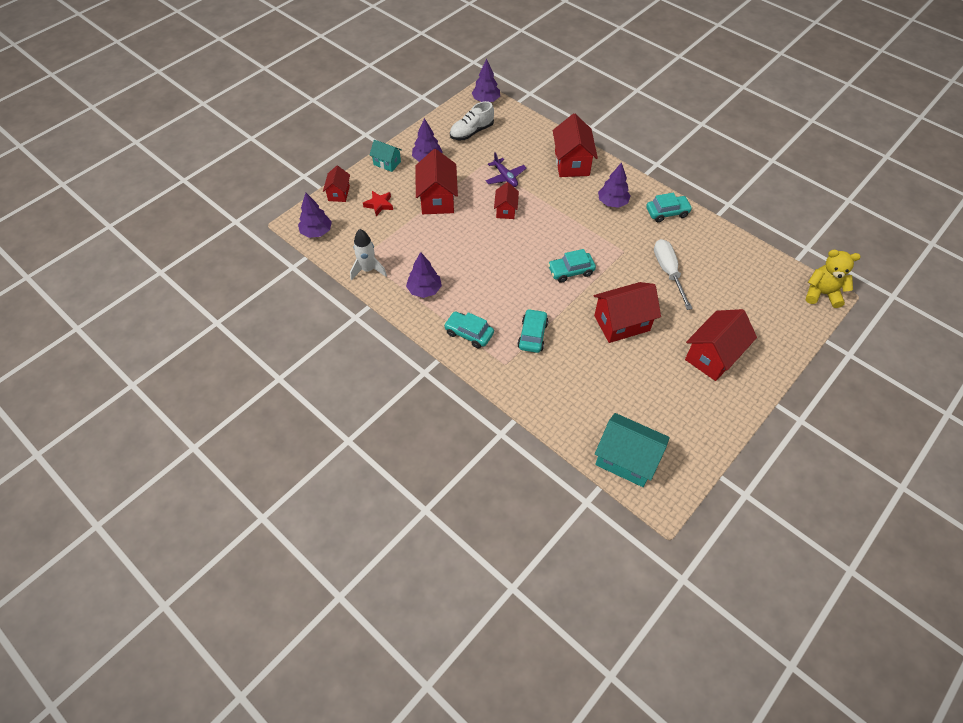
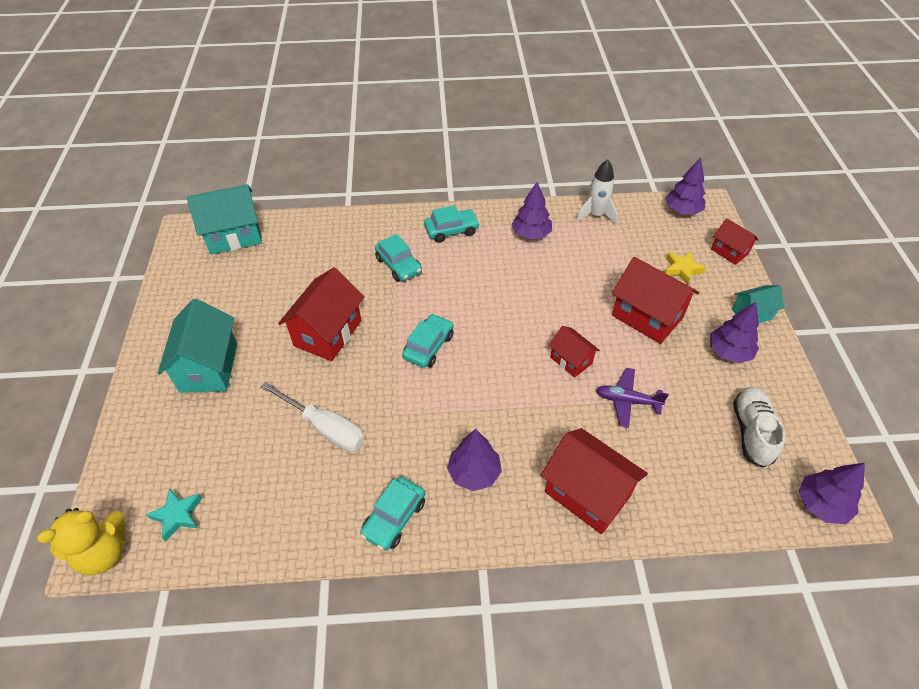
camera: 135 degrees right, 5 degrees down
(379, 205) = (682, 269): red star -> yellow star
(713, 356) = (209, 367): red house -> turquoise house
(775, 285) = (178, 515): none -> turquoise star

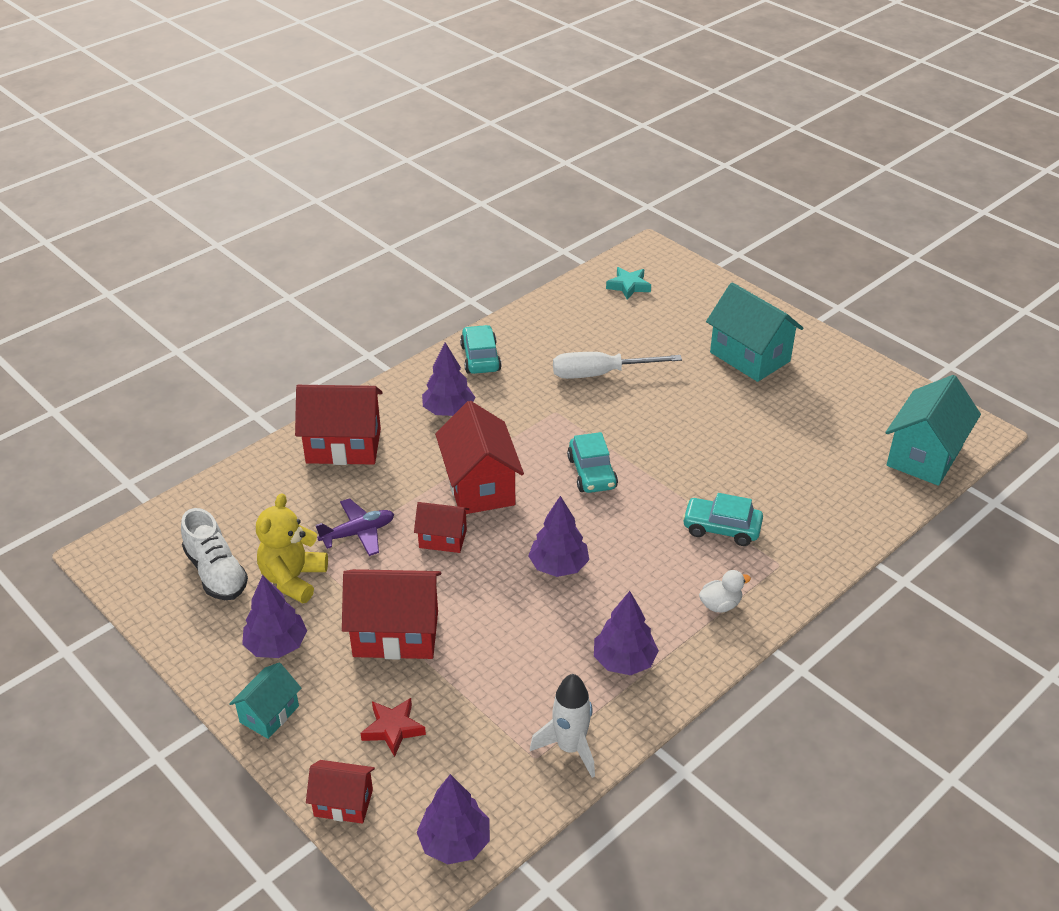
camera: 140 degrees right, 10 degrees down
(104, 552) = (645, 253): yellow teddy bear -> yellow teddy bear (293, 579)
(328, 333) = (695, 431): red house -> red house (479, 486)
(451, 231) = (720, 605): turquoise car -> white duck
(682, 269) = (393, 729): yellow star -> red star
(821, 504) = (127, 545): purple tree -> purple tree (558, 566)

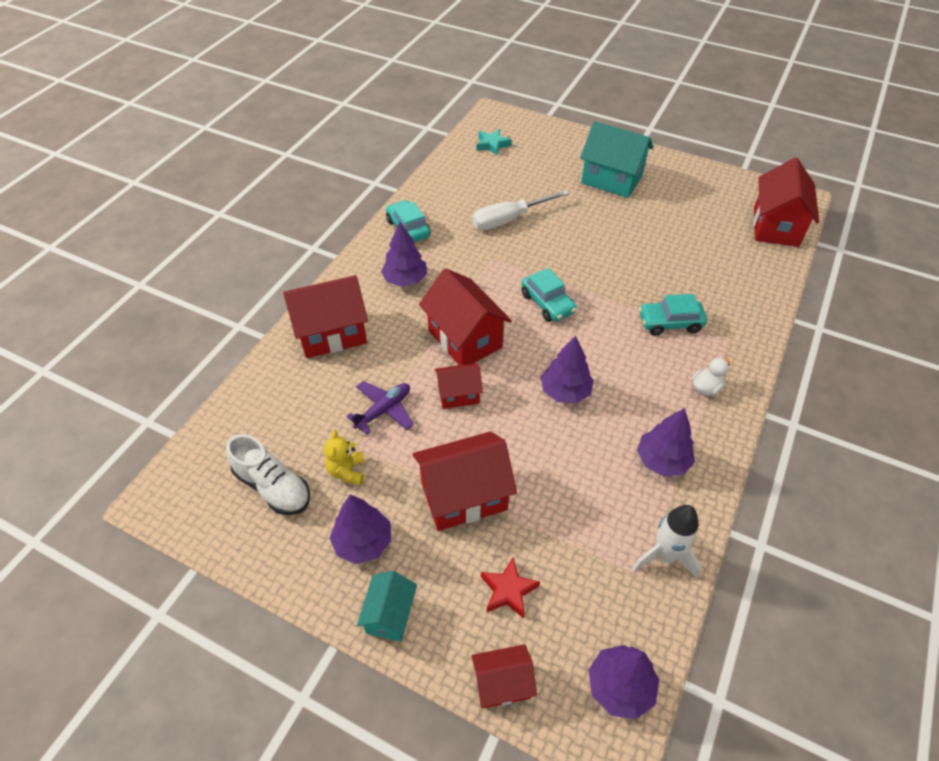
camera: 20 degrees left, 10 degrees up
(293, 579) = (347, 471): yellow teddy bear -> yellow teddy bear, size x0.63
(924, 456) = (775, 226): turquoise house -> red house

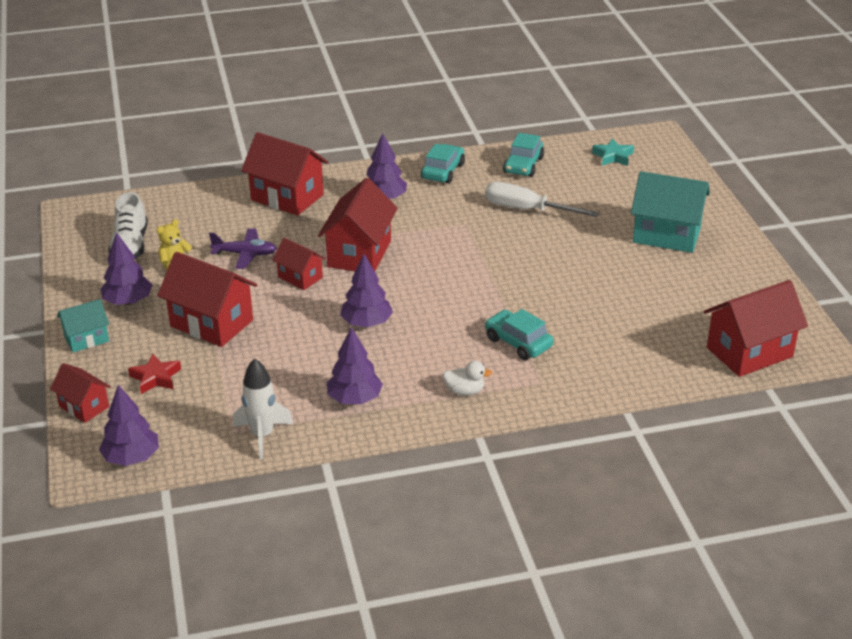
camera: 50 degrees right, 15 degrees down
(547, 303) = (452, 273): turquoise car -> turquoise car (523, 165)
(611, 180) = (666, 235): turquoise house -> turquoise house turned 60 degrees counterclockwise

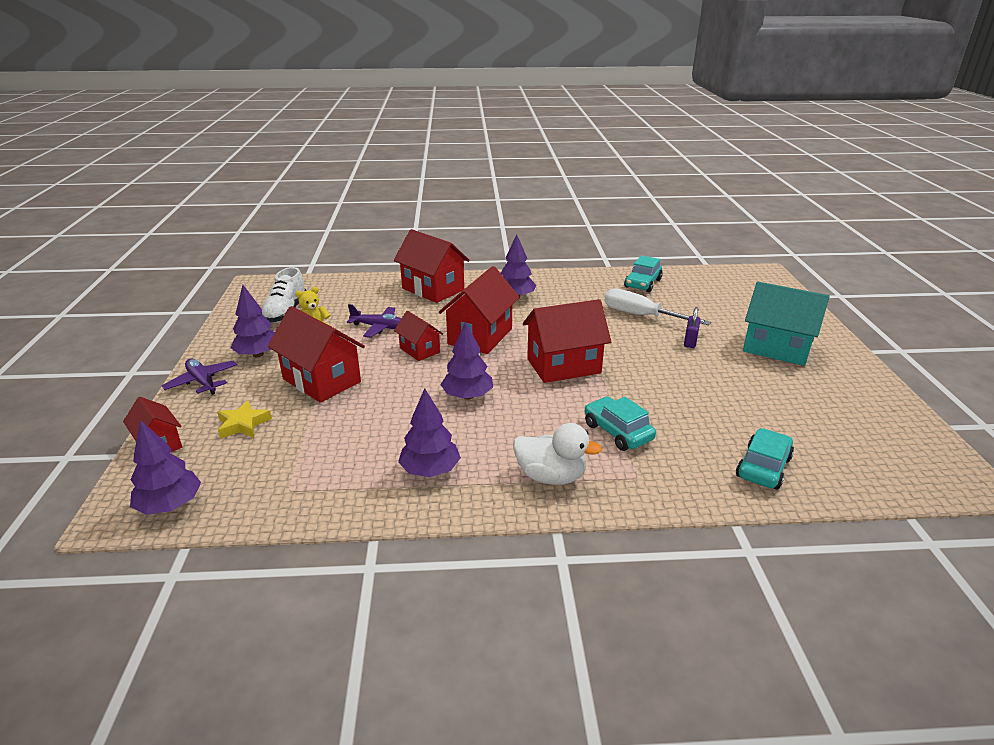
camera: 10 degrees right, 5 degrees down
(86, 339) = (202, 382): turquoise house -> purple plane
(156, 378) = (243, 424): red star -> yellow star
(262, 436) = (317, 498): white rocket -> none
(443, 171) = (571, 282): turquoise car -> turquoise car (763, 467)
(465, 391) = (551, 476): white duck -> white duck, size x1.59
(580, 236) = (690, 341): none -> purple padlock
(613, 156) = (724, 283): turquoise star -> none
(749, 352) = (880, 472): red house -> red house (563, 366)

